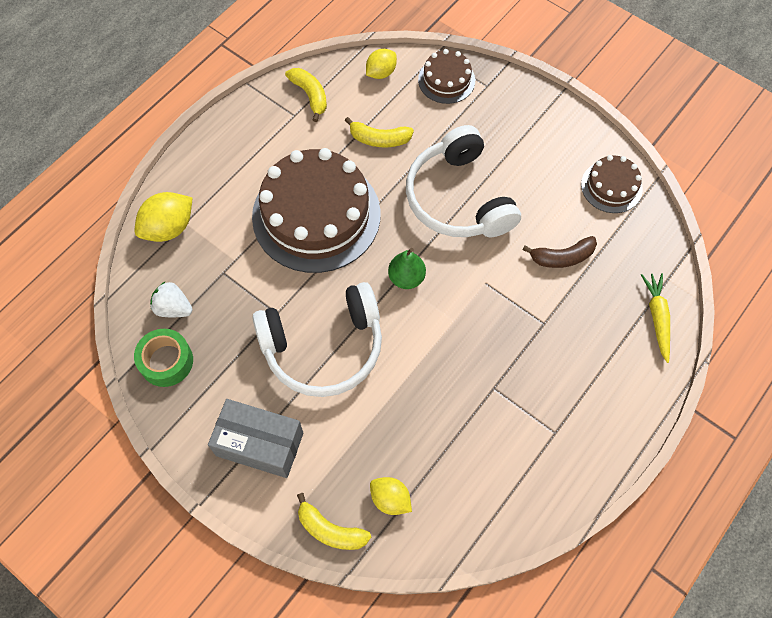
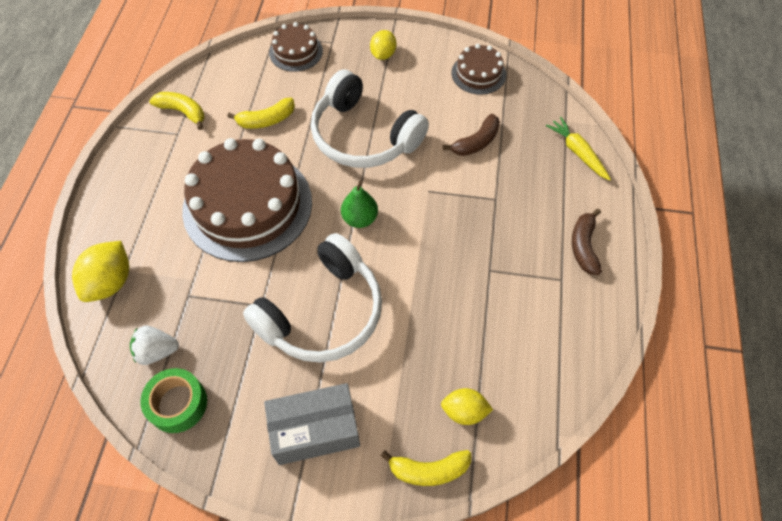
camera: 30 degrees left, 5 degrees down
(381, 73) = (236, 69): yellow lemon -> yellow lemon (383, 55)
(598, 413) = (583, 246): none -> brown banana

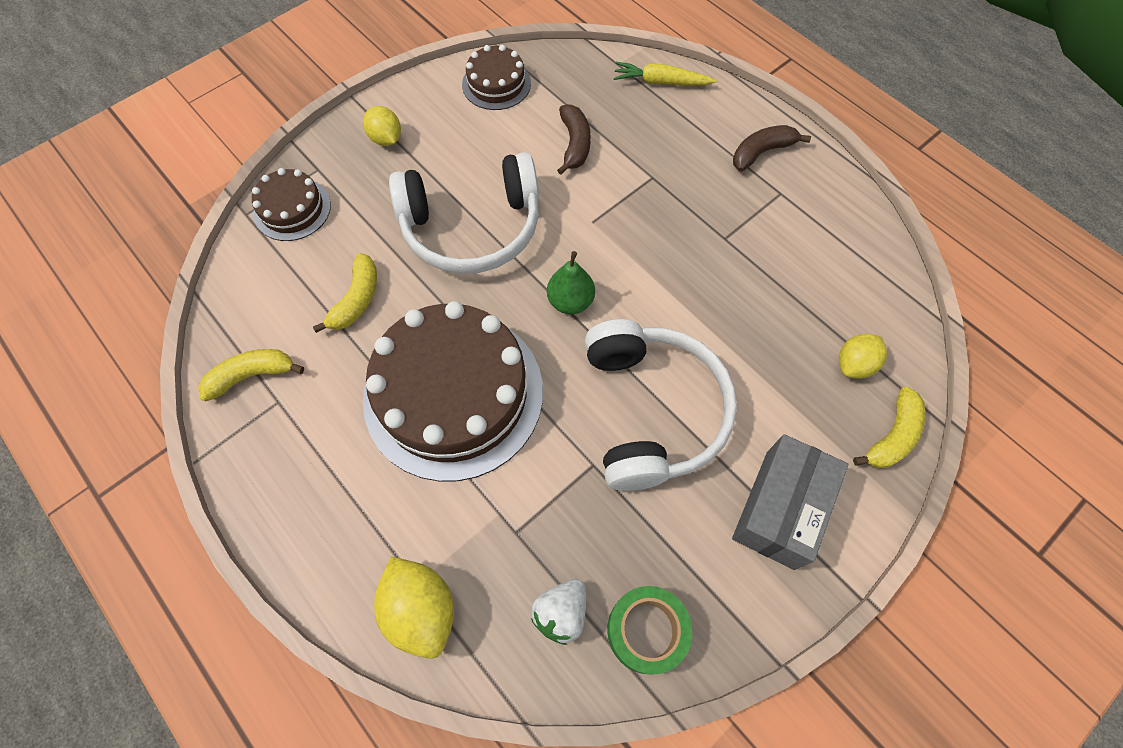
camera: 50 degrees left, 5 degrees up
(583, 246) = (761, 152): brown banana -> brown banana turned 105 degrees clockwise

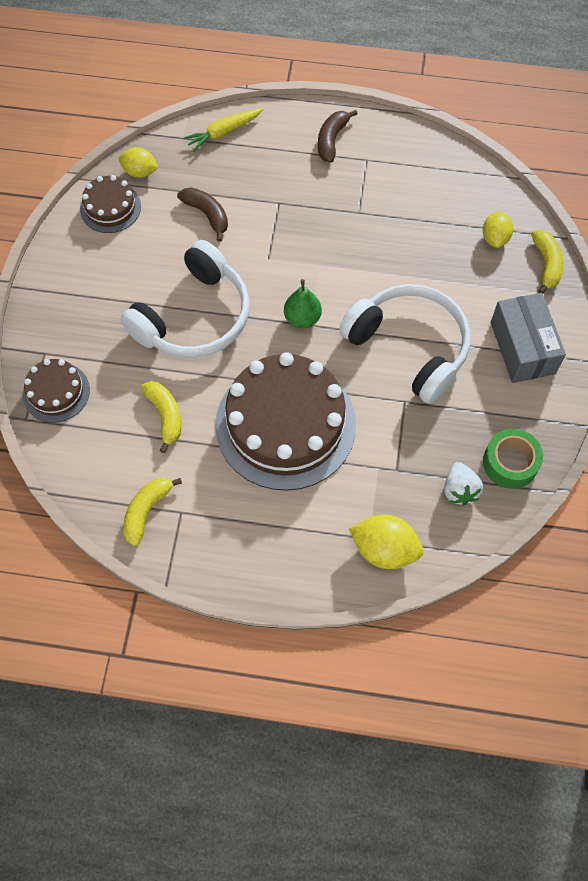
camera: 40 degrees left, 0 degrees up
(386, 139) = (71, 299): yellow lemon -> yellow lemon (140, 172)

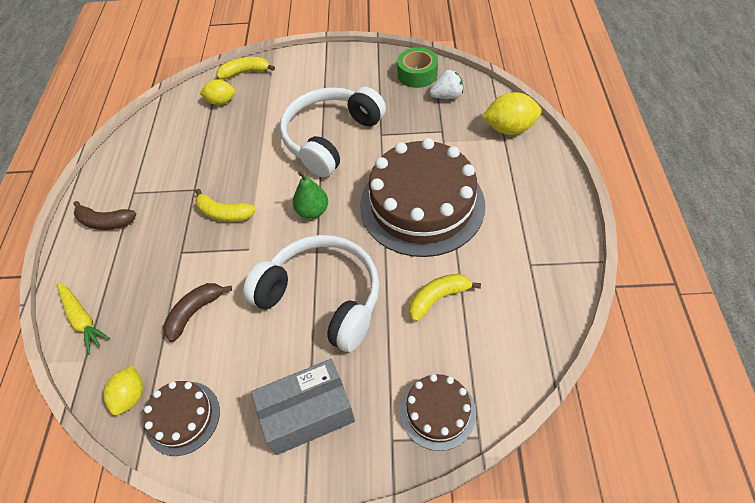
camera: 95 degrees left, 10 degrees down
(146, 511) = (539, 291): yellow banana -> yellow banana (224, 213)
(384, 549) = (509, 129): yellow lemon -> yellow lemon turned 75 degrees clockwise
(522, 348) = (321, 77): grey box -> grey box (308, 414)

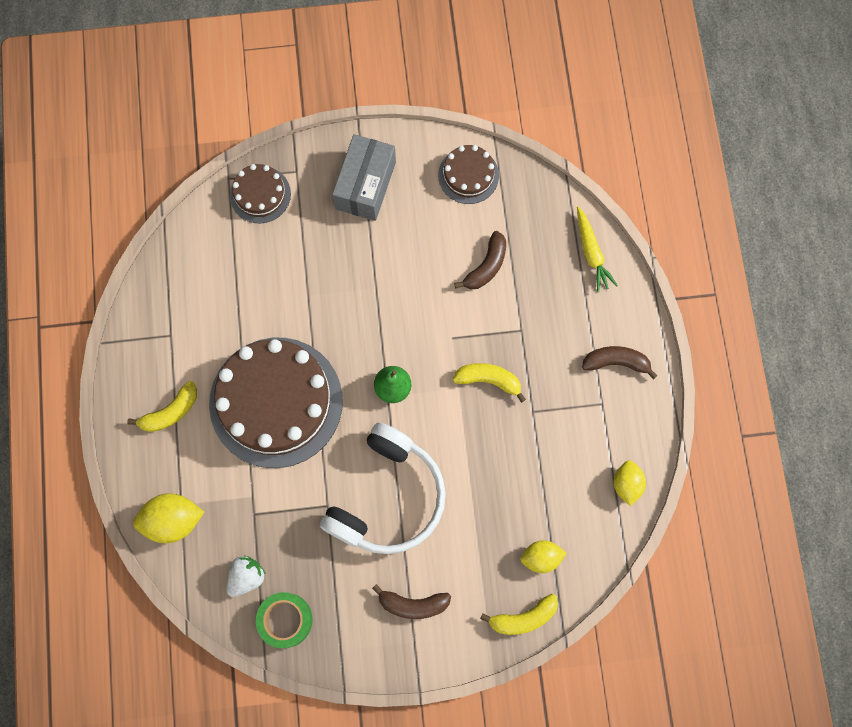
camera: 170 degrees right, 20 degrees up
(82, 319) = (591, 253): yellow carrot -> yellow carrot turned 150 degrees counterclockwise
(131, 396) = (518, 189): yellow lemon -> yellow lemon (626, 484)
(308, 414) = (365, 185): grey box -> grey box turned 45 degrees counterclockwise
(322, 80) = (413, 604): none -> brown banana
(322, 297) = (368, 288): white headphones -> none
(438, 298) = (259, 294): yellow banana -> yellow banana (170, 412)
(447, 96) = (246, 577): white strawberry -> white strawberry turned 150 degrees clockwise

